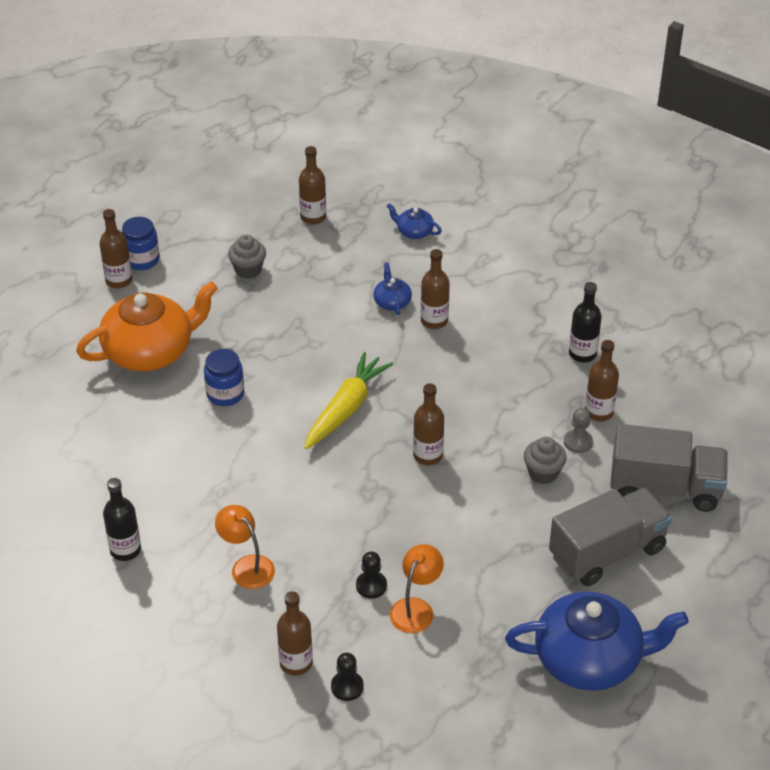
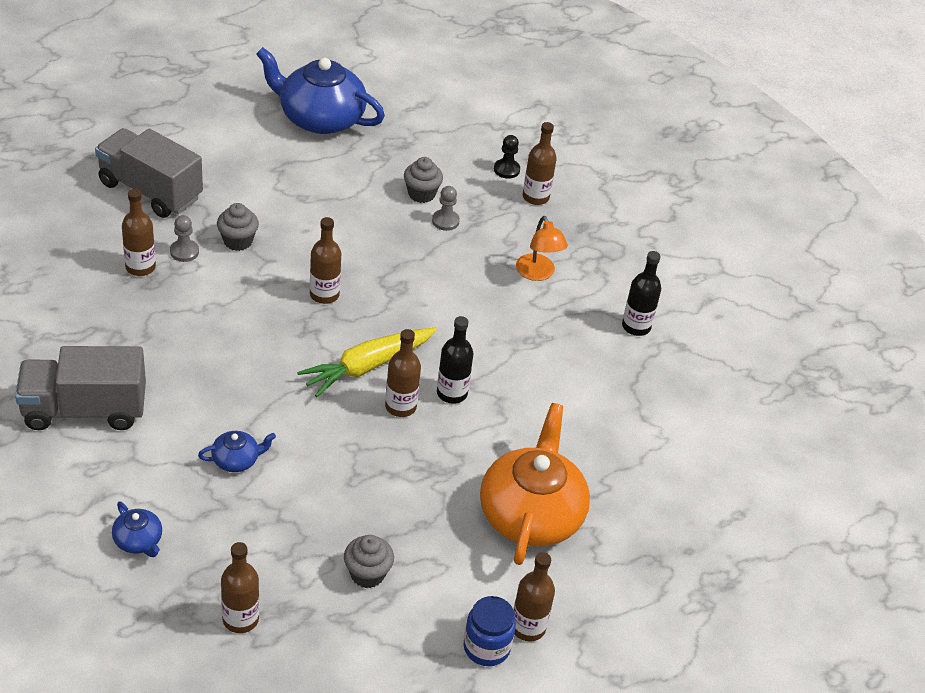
camera: 160 degrees left, 0 degrees up
(150, 351) = (531, 514): orange teapot -> orange teapot turned 105 degrees clockwise
(225, 394) = (476, 431): blue jar -> none
(371, 586) = (445, 221): black pawn -> grey pawn
(392, 302) = (236, 460): blue teapot -> blue teapot turned 120 degrees counterclockwise
(416, 608) = (421, 194): orange lamp -> grey cupcake
(434, 321) = (211, 419): brown bottle -> brown bottle (400, 406)
(582, 354) = (99, 323): black bottle -> black bottle (452, 393)
(607, 552) = (243, 170): grey truck -> grey truck (84, 410)

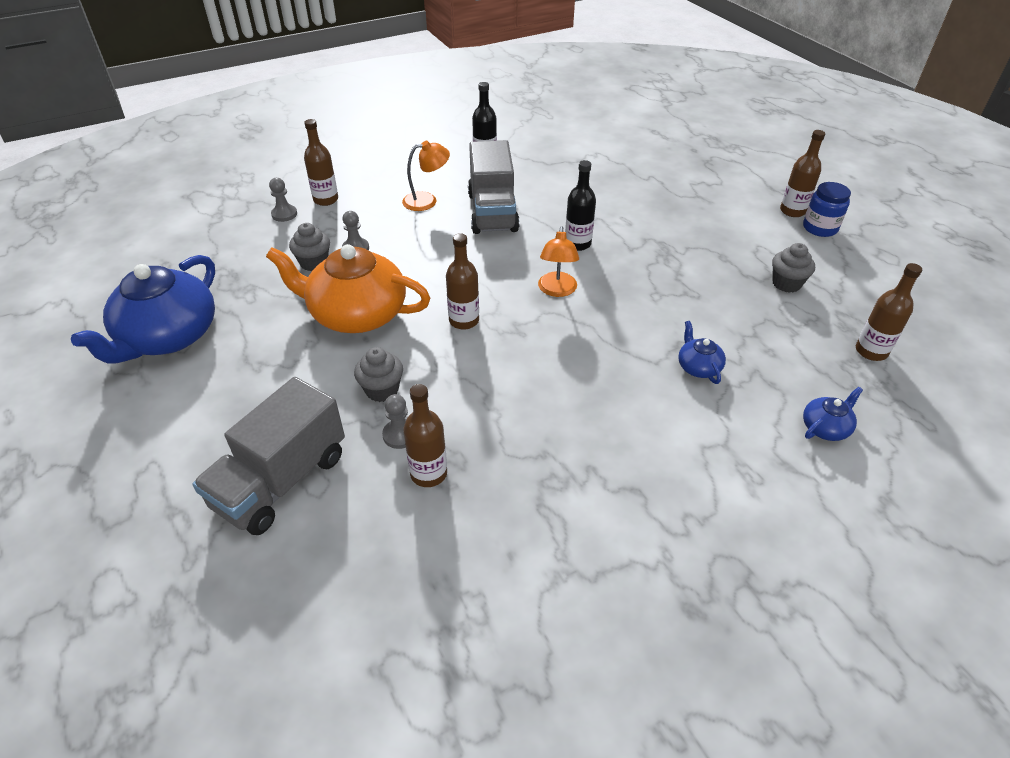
camera: 85 degrees left, 0 degrees up
(84, 410) = (672, 496): grey truck -> grey truck (492, 212)
(367, 366) = (557, 290): yellow carrot -> orange lamp
(400, 406) = (600, 270): brown bottle -> none
(506, 170) = (284, 214): black pawn -> grey pawn
(531, 514) = (690, 208): orange teapot -> orange teapot (356, 314)

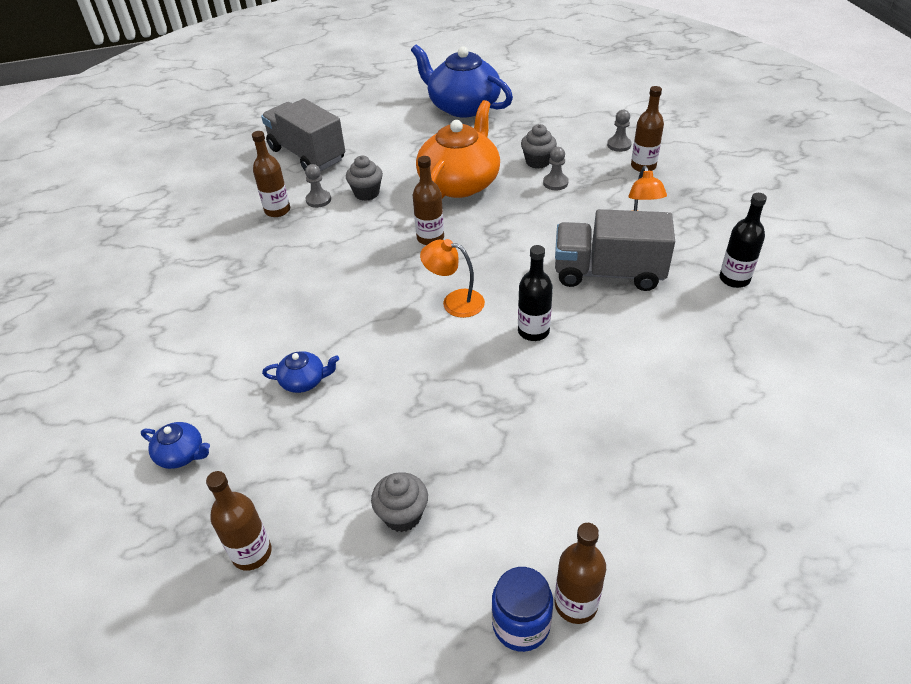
camera: 105 degrees right, 0 degrees up
(825, 427) = (181, 454): blue teapot -> blue teapot turned 45 degrees counterclockwise

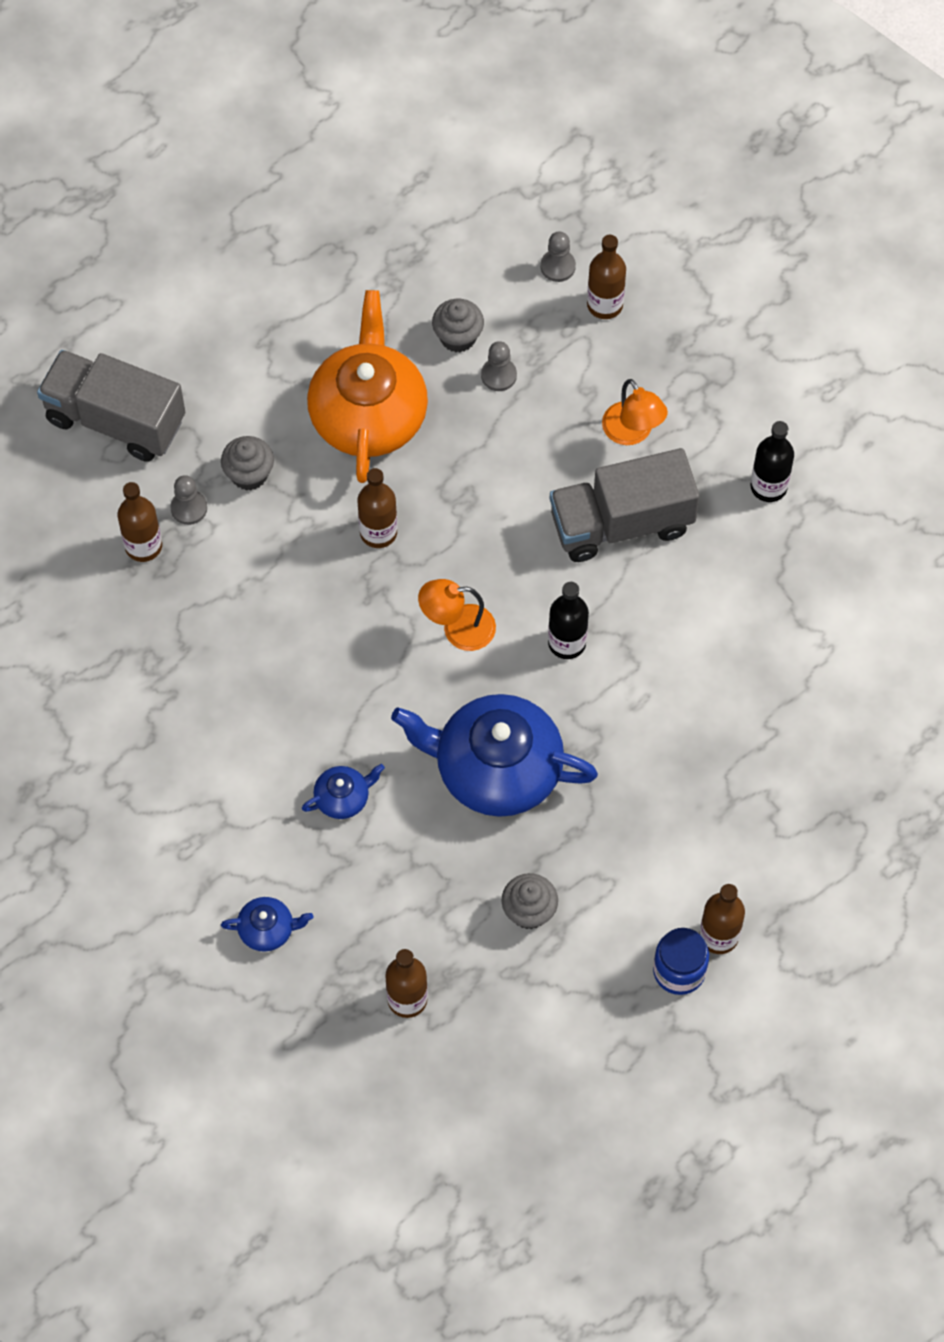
camera: 25 degrees left, 20 degrees up
(463, 106) = (294, 237): blue teapot -> blue teapot (496, 769)

